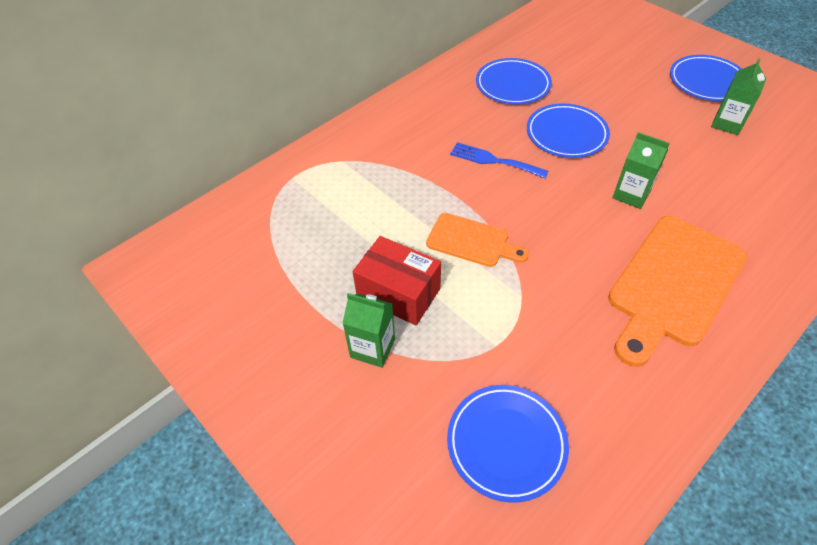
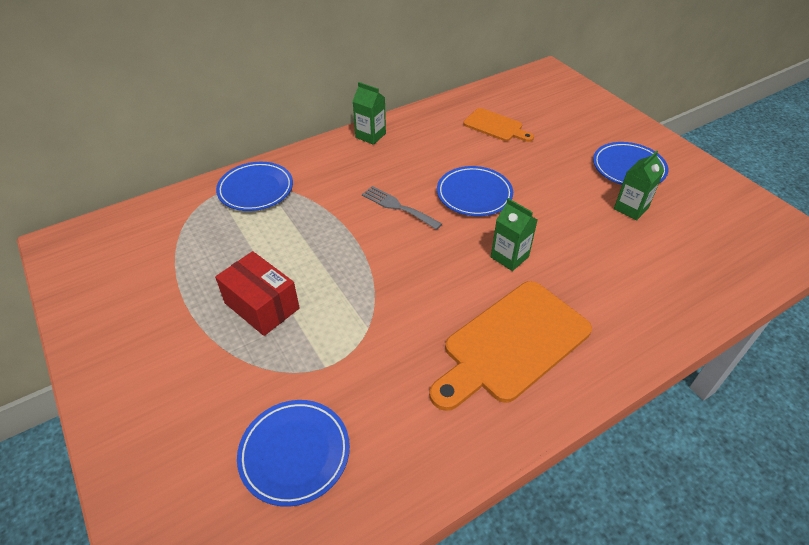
camera: 10 degrees right, 5 degrees down
(372, 348) = (218, 348): green carton -> green carton (370, 135)
(472, 241) = (346, 273): orange cutting board -> orange cutting board (495, 126)
(493, 160) = (398, 207): blue fork -> grey fork
(512, 85) = (445, 144): blue plate -> blue plate (256, 189)

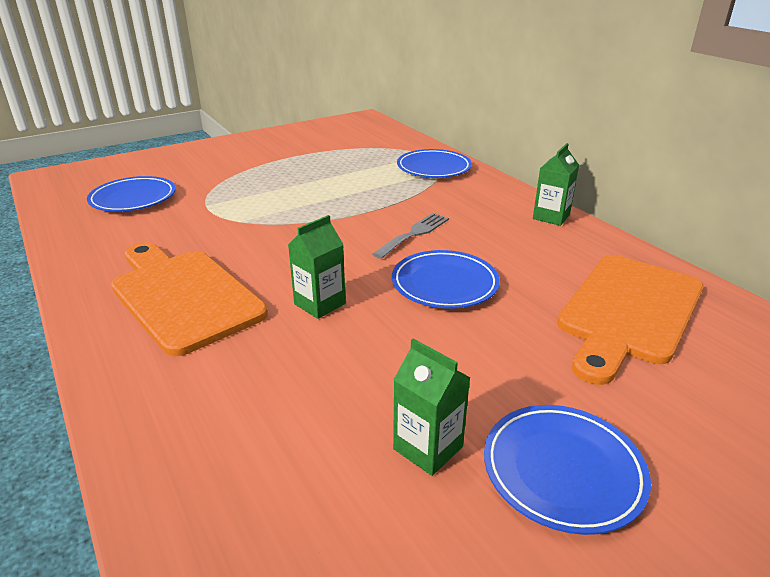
camera: 90 degrees right, 15 degrees down
(262, 306) = (282, 180): red box -> none
(495, 126) = (628, 312): orange cutting board -> orange cutting board, size x1.80

